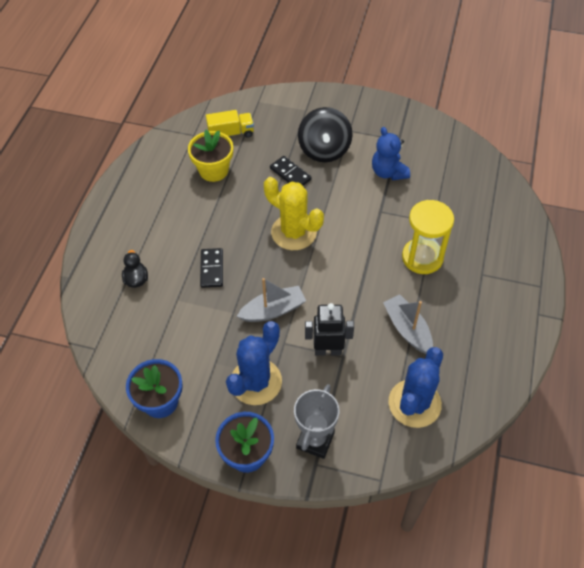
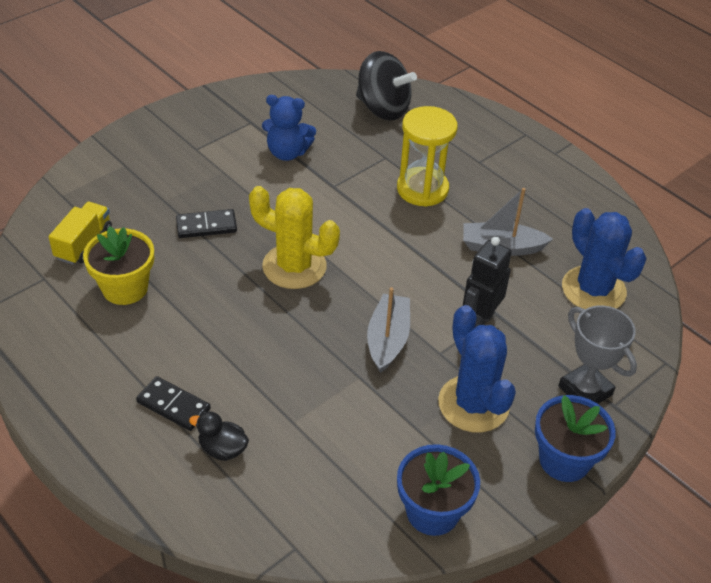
camera: 60 degrees left, 10 degrees down
(211, 269) = (277, 365): black domino -> black domino (173, 406)
(294, 232) = (294, 266): yellow cactus -> yellow cactus turned 45 degrees clockwise
(324, 150) = (202, 181): black spinning top -> black spinning top (383, 108)

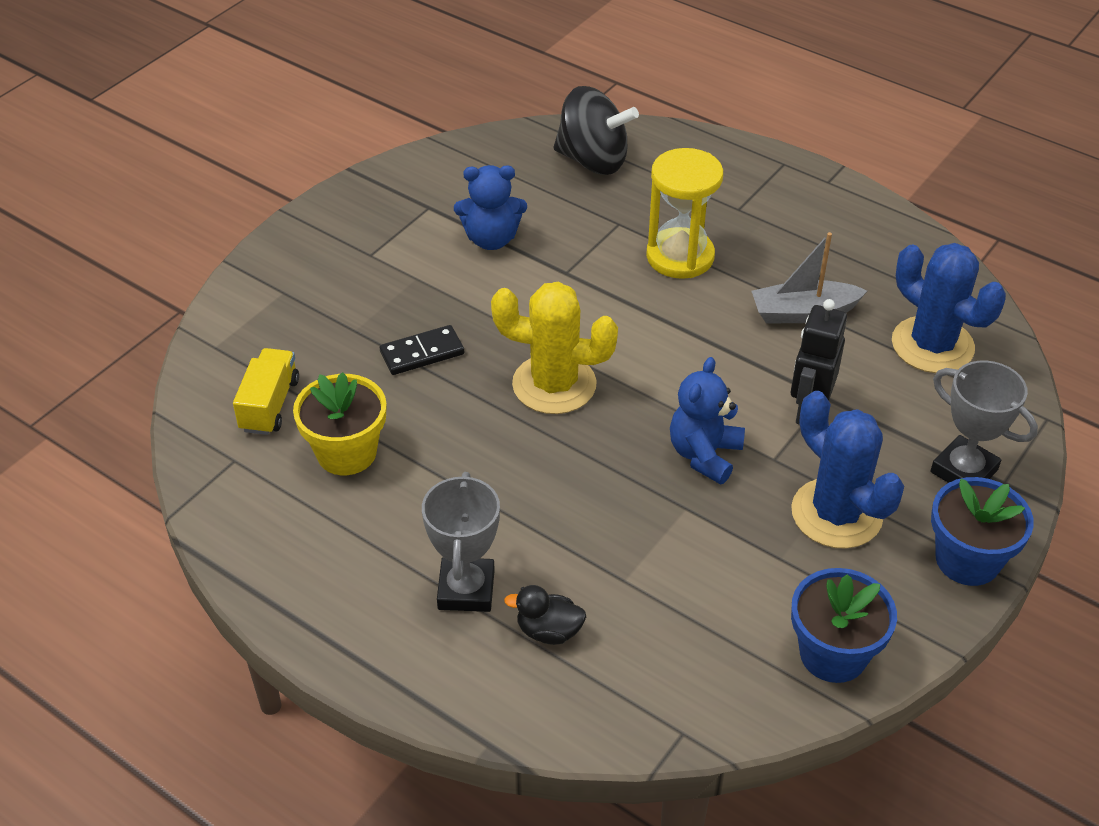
camera: 10 degrees left, 0 degrees up
(173, 406) = (466, 589): black domino -> grey trophy
(388, 340) = (704, 455): grey boat -> blue teddy bear

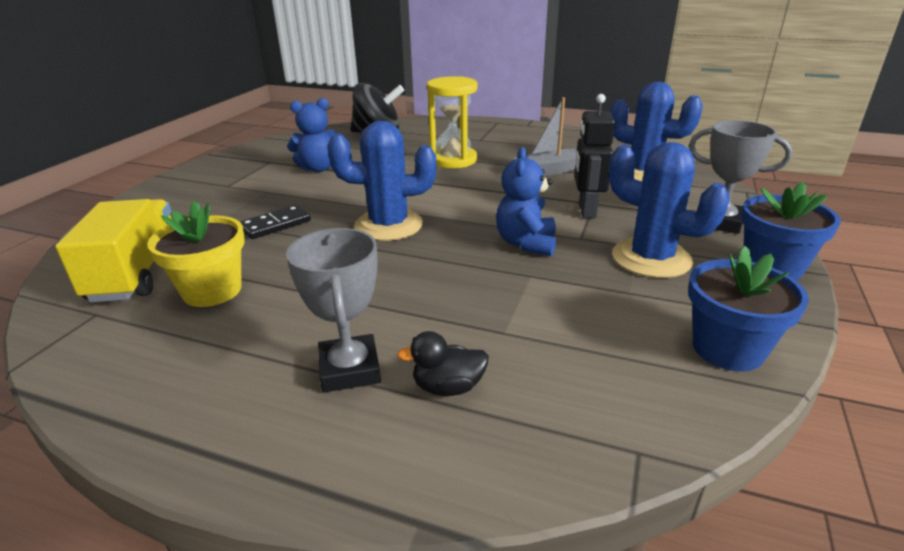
camera: 15 degrees left, 15 degrees down
(270, 405) = (137, 272): yellow truck -> yellow truck, size x1.56
(554, 384) = (388, 225): yellow cactus -> blue cactus

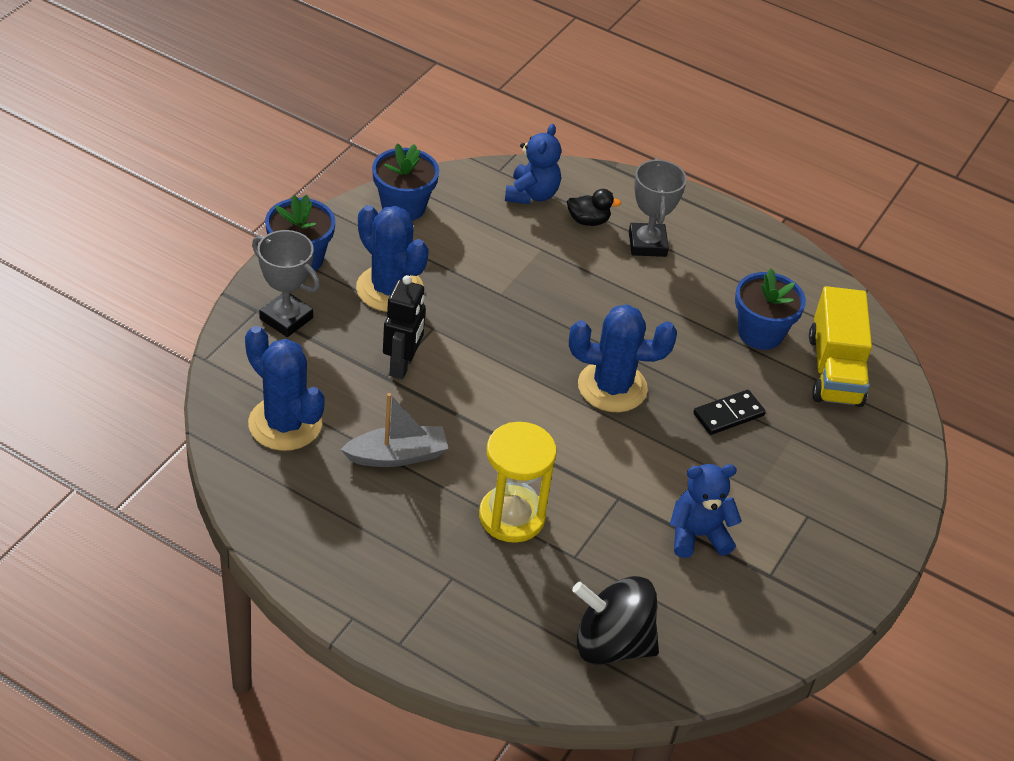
camera: 175 degrees left, 15 degrees up
(212, 291) = (760, 333): yellow flower pot -> blue flower pot
(526, 243) = (487, 331): blue teddy bear -> blue teddy bear (531, 194)

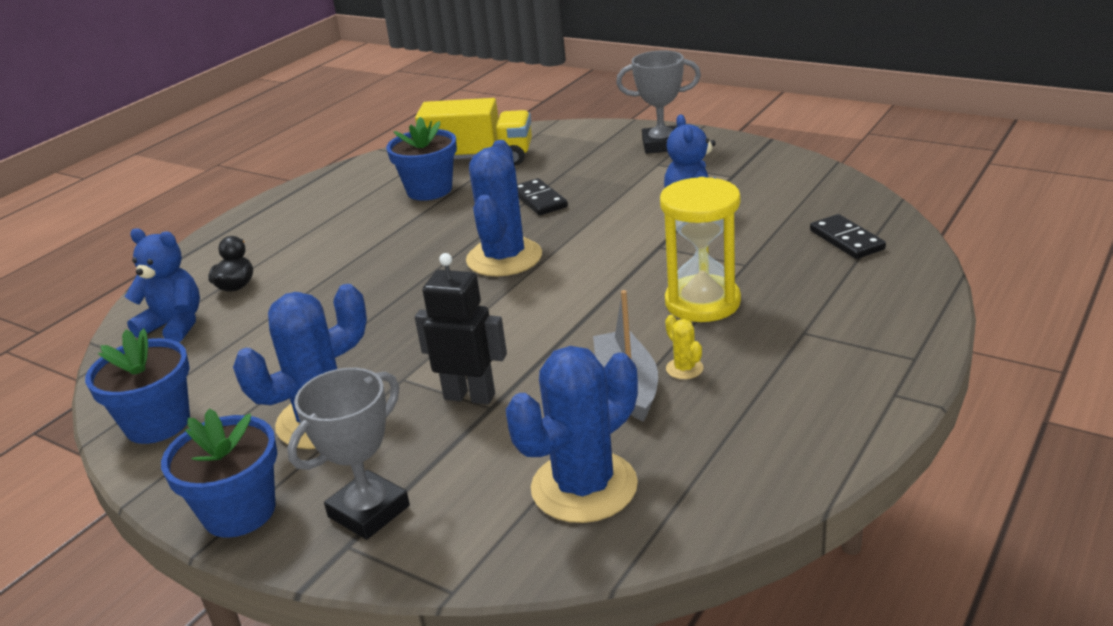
camera: 80 degrees left, 15 degrees down
(413, 492) = (684, 369): none -> yellow cactus
(611, 644) = (847, 240): black spinning top -> black domino
(647, 244) = (286, 250): grey trophy -> grey trophy (661, 145)

